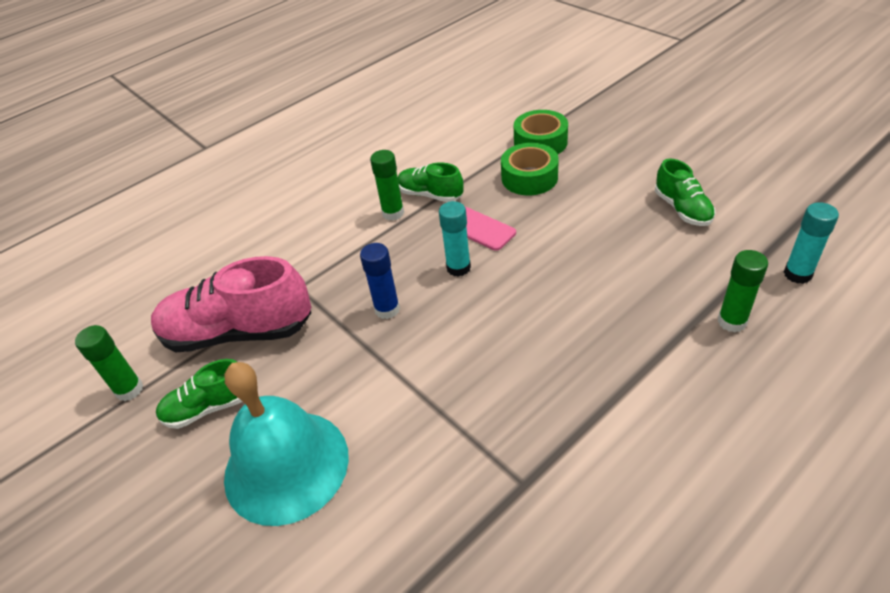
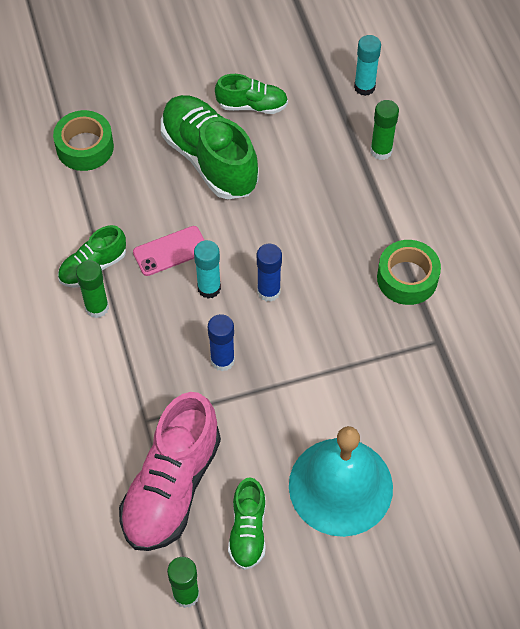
camera: 70 degrees left, 15 degrees up
(484, 308) = (268, 291): none -> blue glue stick
(529, 177) = (130, 181): green tape -> green tape (407, 278)
(596, 209) = (209, 159): none -> green shoe

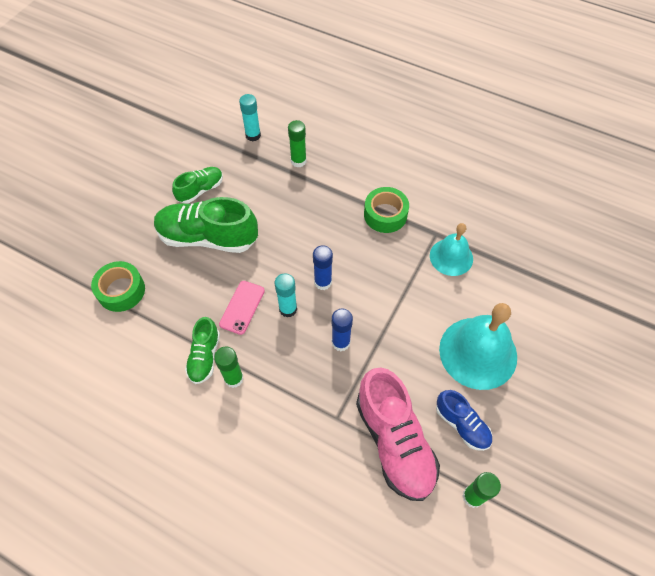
camera: 45 degrees left, 0 degrees up
(248, 530) = (462, 424): green shoe -> blue shoe
(425, 377) = (451, 257): none -> turquoise bell

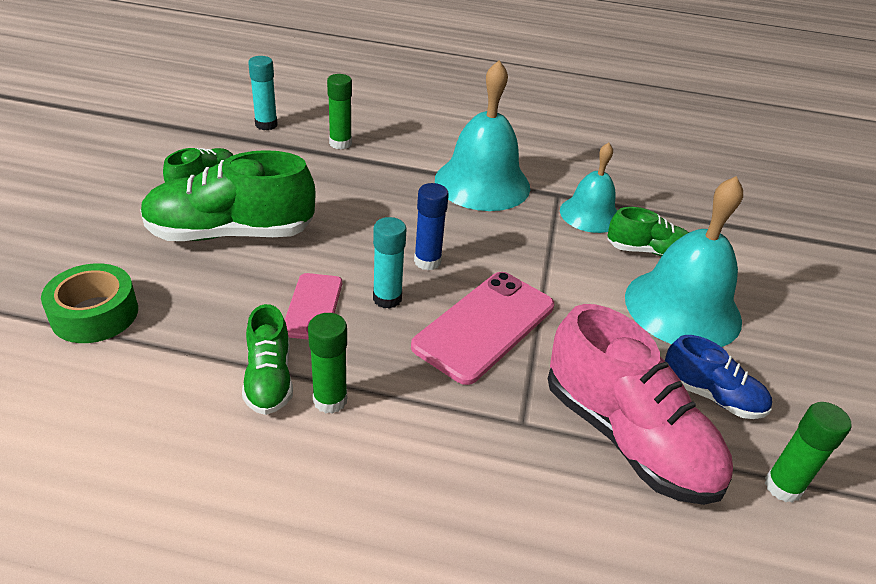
camera: 20 degrees left, 20 degrees down
(340, 342) = (485, 326): blue glue stick -> pink phone
(385, 215) = (482, 183): green tape -> turquoise bell
(477, 298) = (647, 251): none -> green shoe

